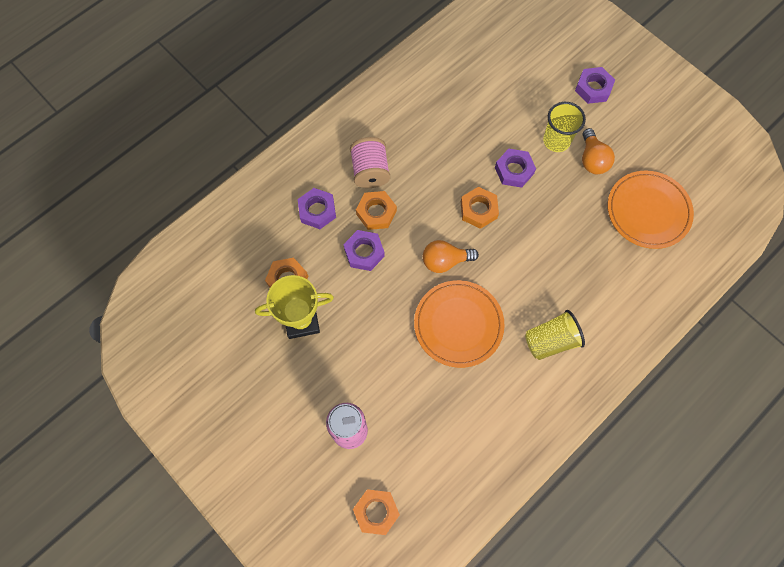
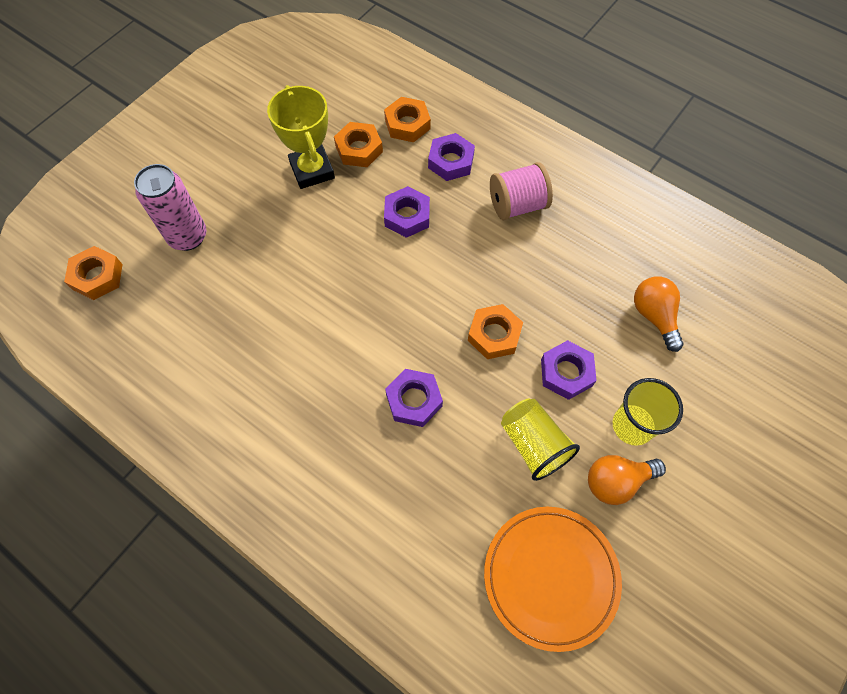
camera: 80 degrees right, 5 degrees down
(376, 213) = (462, 220): orange nut -> orange nut (407, 124)
(445, 261) = (412, 304): orange light bulb -> orange light bulb (654, 316)
(458, 324) = (328, 331): orange plate -> none
(550, 341) = (320, 448): yellow cup -> yellow cup (533, 444)
(593, 88) = (744, 472): purple nut -> purple nut (414, 400)

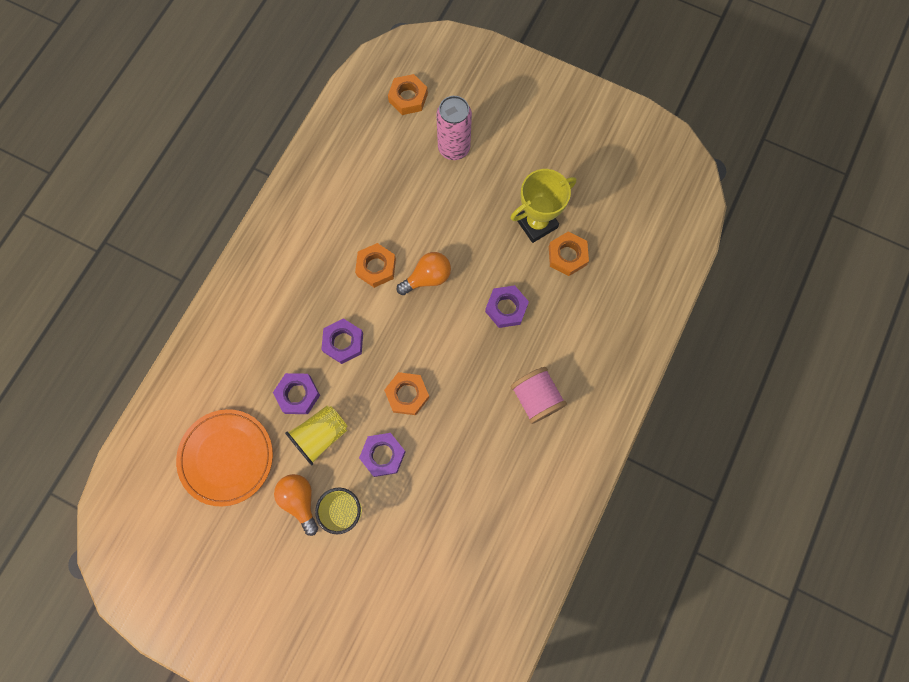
camera: 80 degrees right, 10 degrees up
(407, 124) = (604, 291): orange nut -> orange nut (376, 267)
(451, 161) = (571, 335): purple nut -> purple nut (298, 394)
(654, 316) = (446, 525): orange light bulb -> orange light bulb (427, 278)

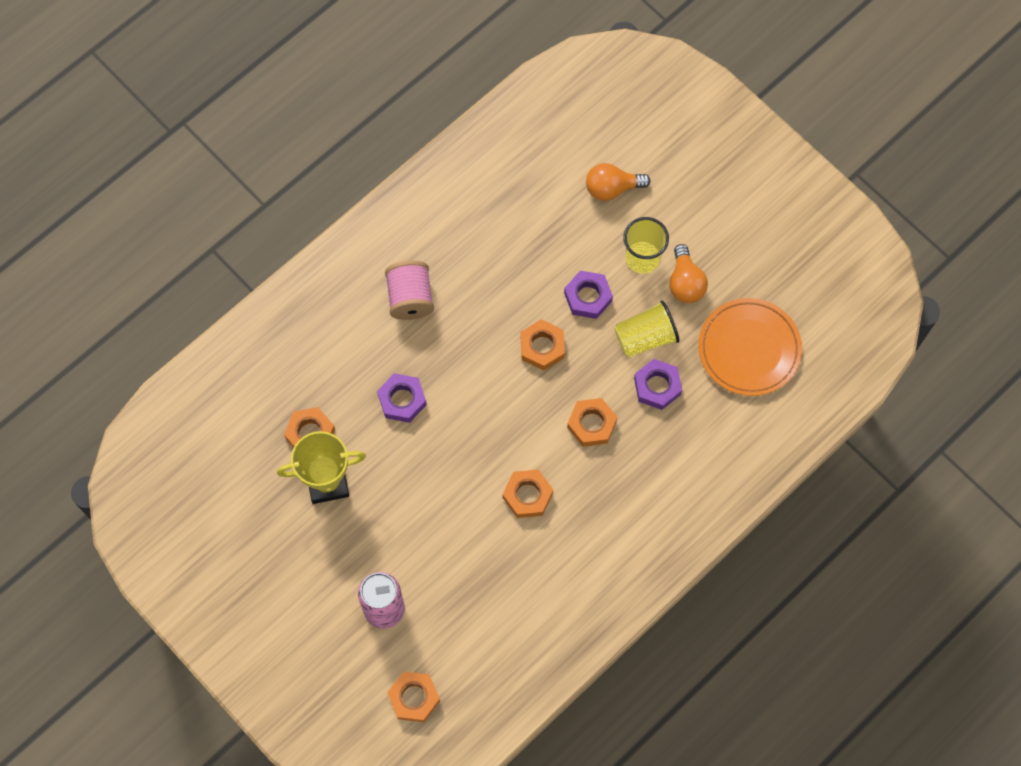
camera: 160 degrees left, 5 degrees down
(343, 342) = (591, 424): purple nut -> orange nut
(427, 278) = (474, 463): orange light bulb -> orange light bulb (612, 188)

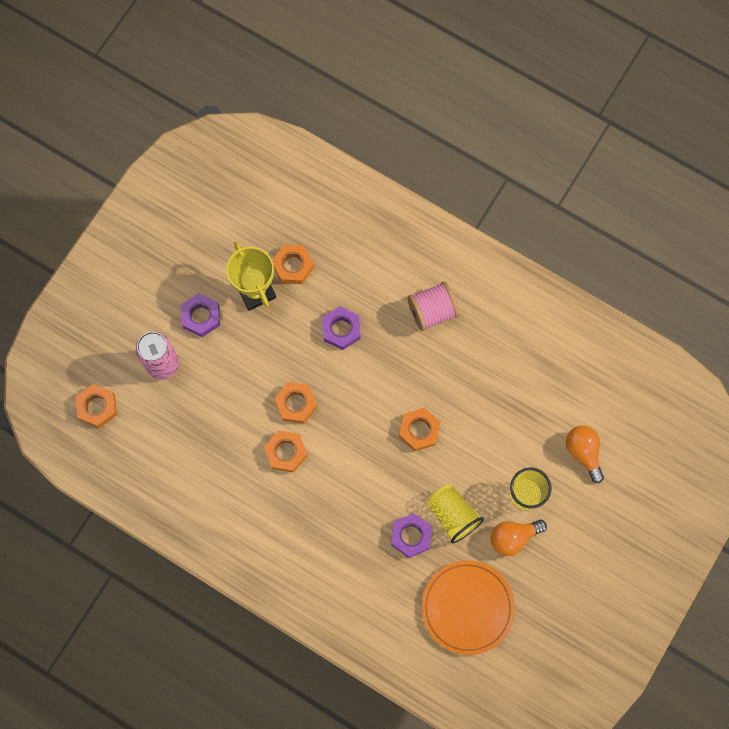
camera: 75 degrees right, 5 degrees up
(588, 297) = (475, 457): purple nut -> purple nut (201, 316)
(591, 424) = (362, 489): orange nut -> orange nut (296, 404)

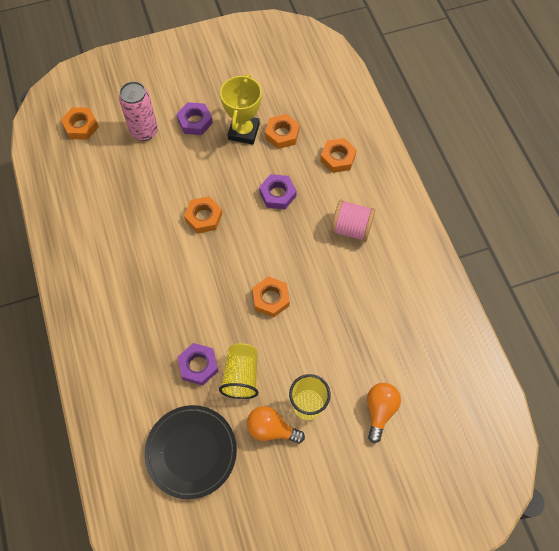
camera: 40 degrees right, 10 degrees down
(286, 452) = (168, 242): orange nut -> orange nut (337, 158)
(467, 607) = (191, 452): orange plate -> black plate

